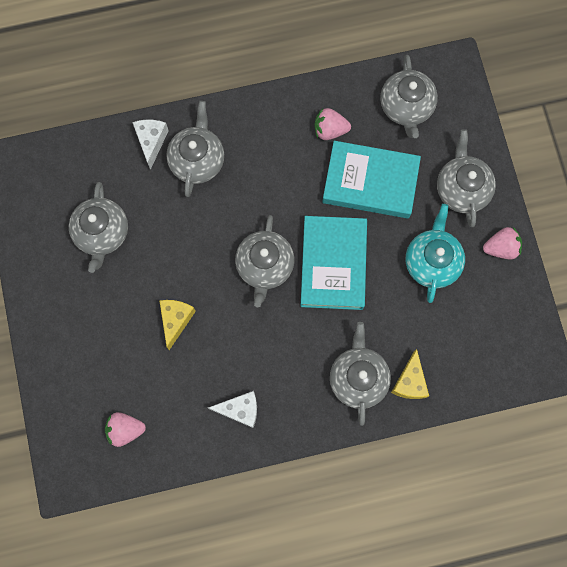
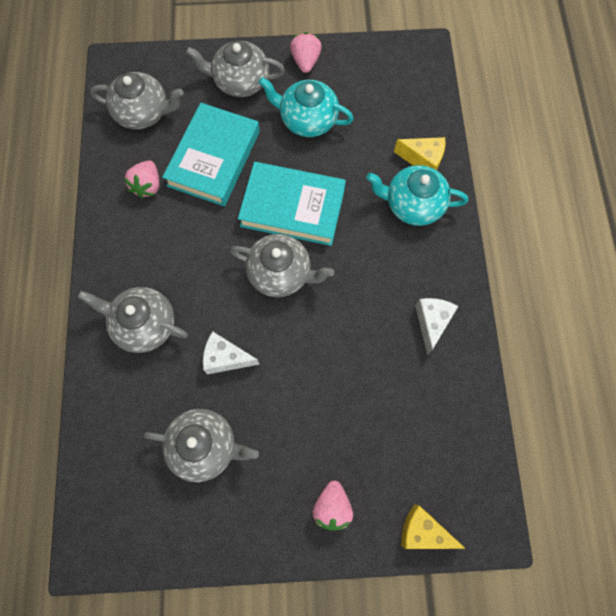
camera: 80 degrees left, 5 degrees down
(125, 429) = (439, 451): pink strawberry -> pink strawberry (332, 507)
(151, 142) = (108, 373): white cheese -> white cheese (226, 358)
(176, 320) = (324, 376): yellow cheese -> yellow cheese (423, 531)
(358, 378) = (413, 204): grey teapot -> turquoise teapot

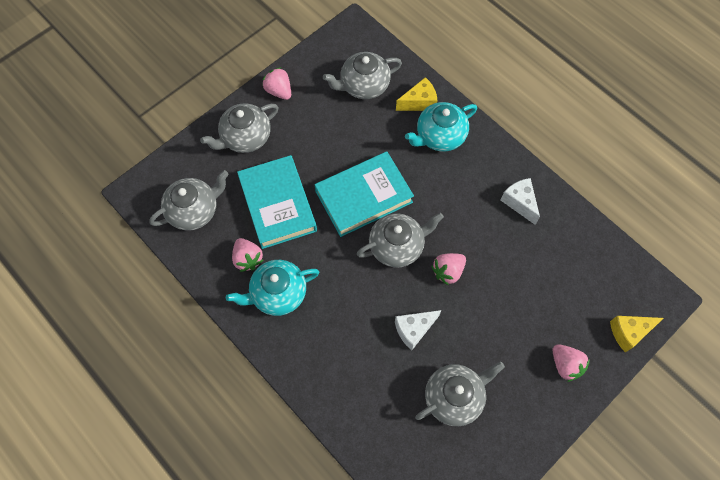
camera: 40 degrees left, 5 degrees down
(144, 325) = (338, 354): grey teapot -> grey teapot (364, 85)
(304, 332) = (448, 271): none -> pink strawberry
(307, 120) = (318, 130): turquoise teapot -> turquoise teapot (278, 293)

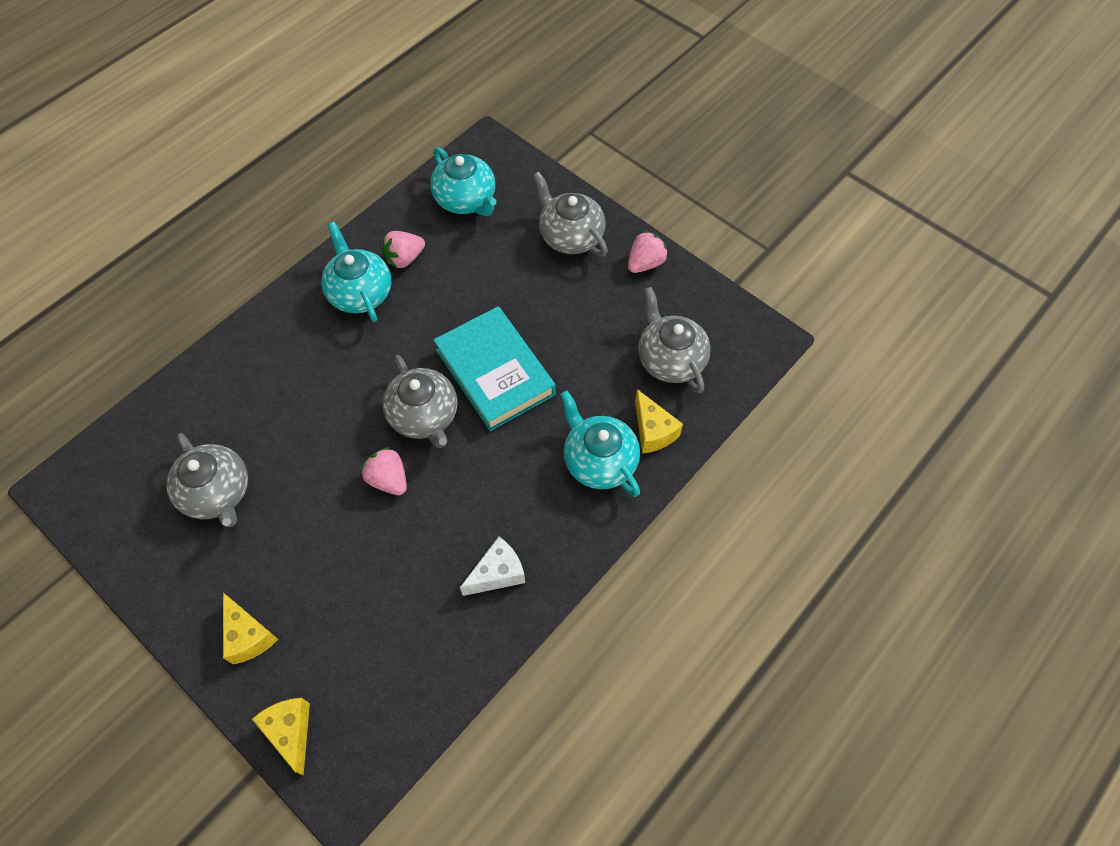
camera: 85 degrees right, 5 degrees down
(194, 210) = (466, 200): grey teapot -> turquoise teapot
(278, 204) = (478, 280): turquoise book -> none
(414, 330) = (308, 442): white cheese -> none
(565, 365) = (248, 636): pink strawberry -> yellow cheese

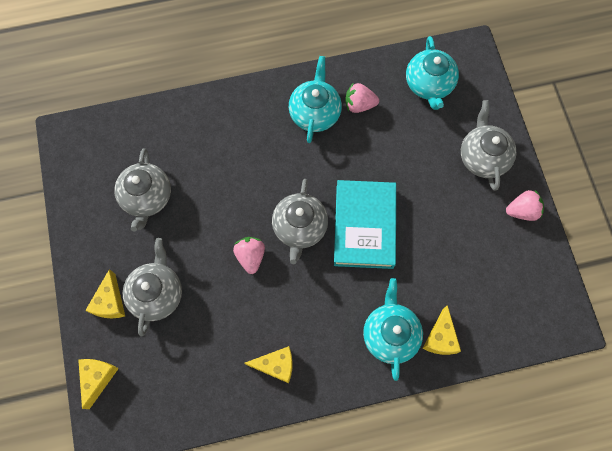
camera: 35 degrees right, 10 degrees up
(497, 573) = (276, 365): white cheese -> yellow cheese
(670, 359) = (488, 294): grey teapot -> grey teapot (157, 293)

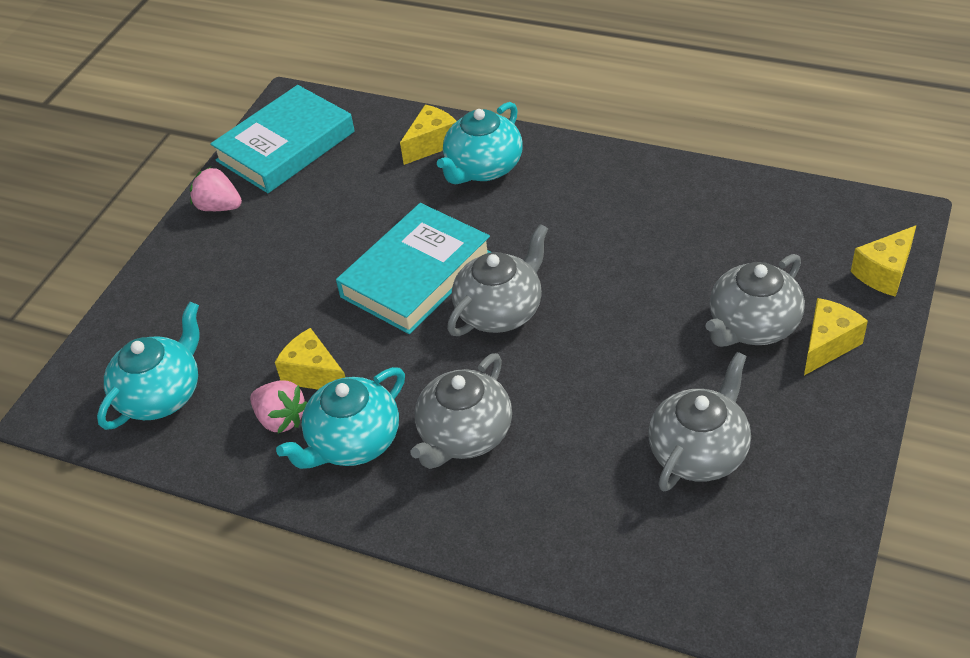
camera: 140 degrees left, 25 degrees down
(250, 256) = (592, 309): pink strawberry -> none
(276, 365) = (640, 195): yellow cheese -> yellow cheese (314, 374)
(483, 157) = (197, 277): grey teapot -> grey teapot (464, 435)
(531, 282) = (286, 146): none -> turquoise book

